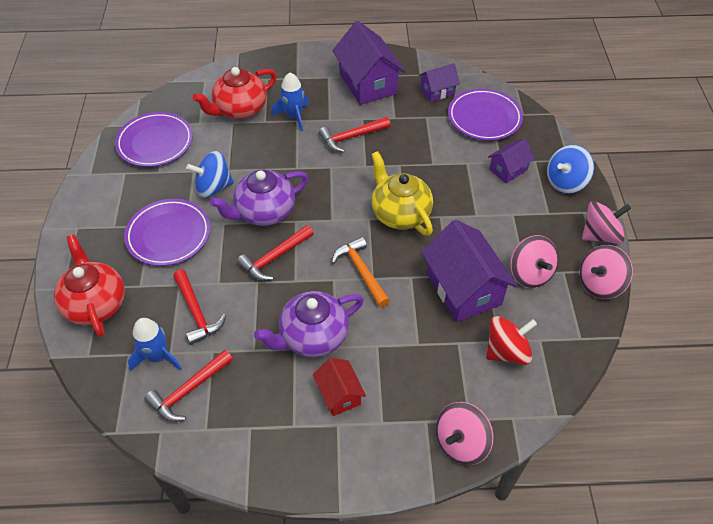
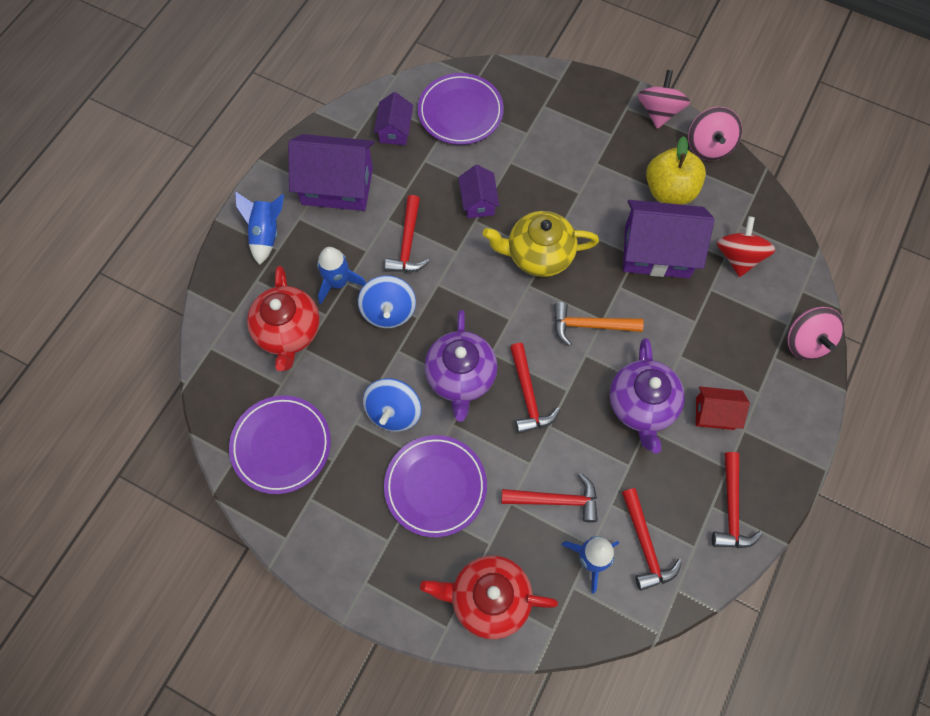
camera: 60 degrees left, 15 degrees up
(256, 444) = (731, 508): none -> red hammer
(304, 67) = (266, 234): none -> blue rocket
(508, 169) = (540, 133): purple house -> purple house (478, 202)
(530, 273) = (669, 190): pink spinning top -> yellow apple
(565, 182) = (584, 98): blue spinning top -> blue spinning top (389, 311)

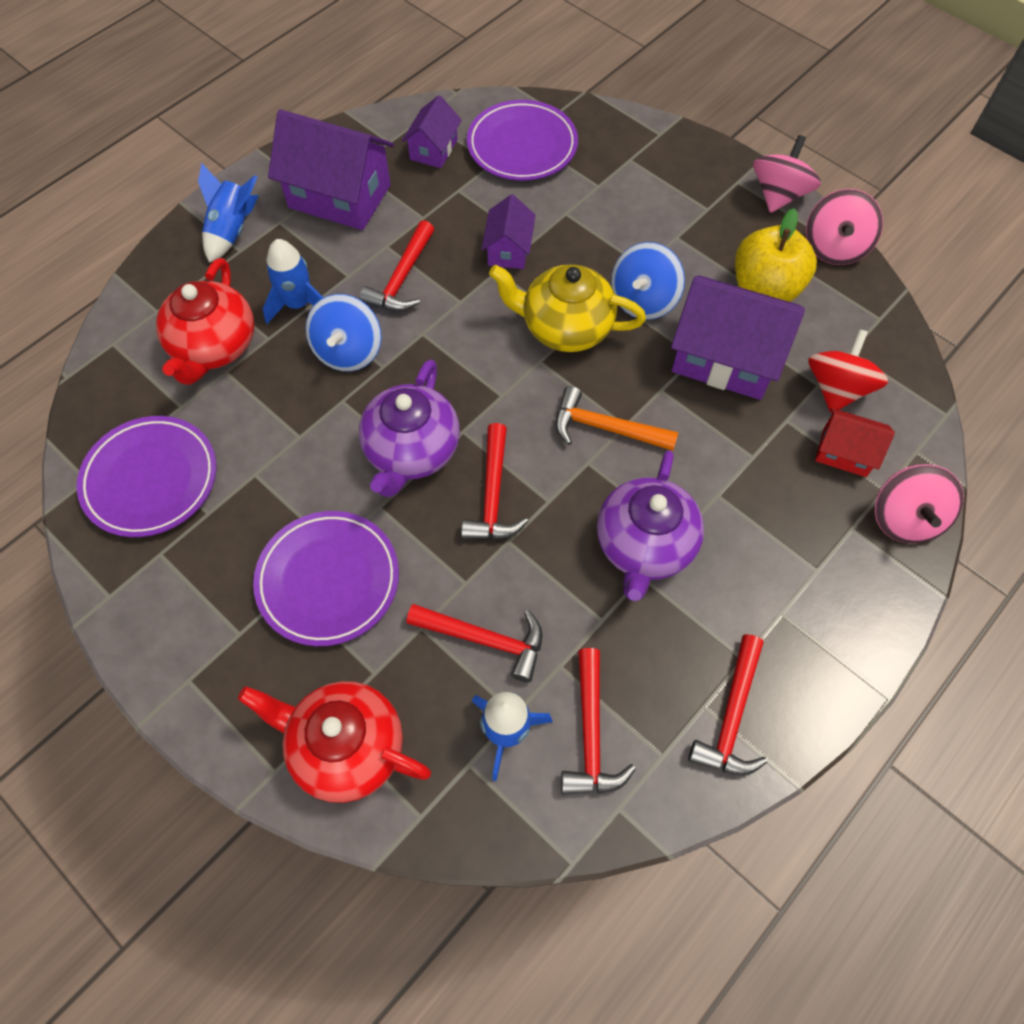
camera: 15 degrees right, 5 degrees down
(394, 412) = (309, 473): blue spinning top -> blue spinning top (643, 300)
(714, 413) = (745, 581): red house -> red house (844, 452)

